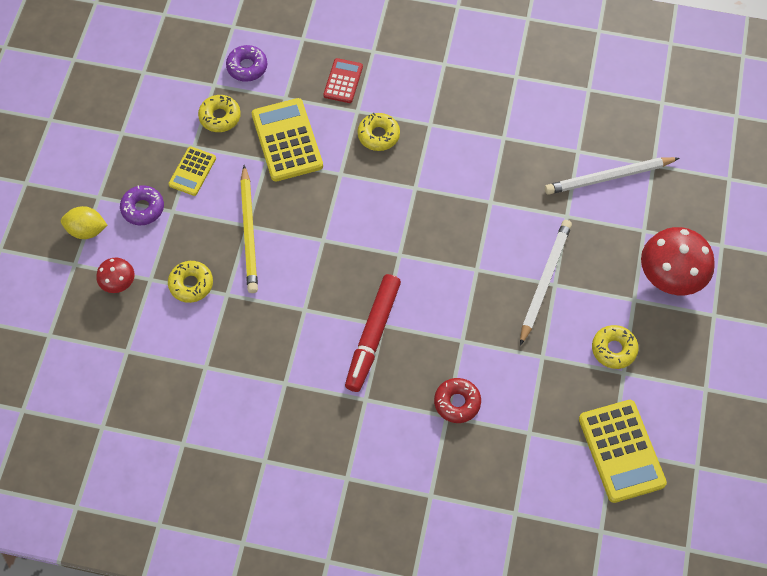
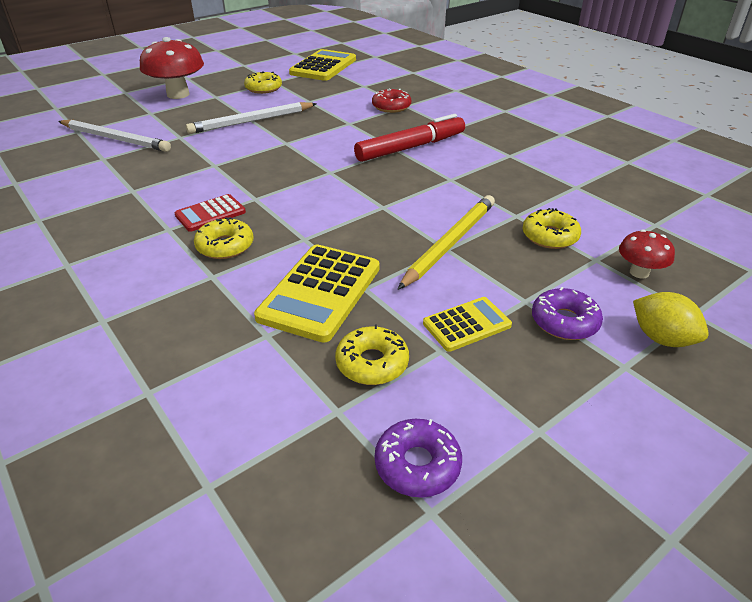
camera: 140 degrees left, 25 degrees down
(247, 67) = (265, 404): purple donut -> purple donut (417, 464)
(343, 81) = (181, 311): red calculator -> red calculator (210, 214)

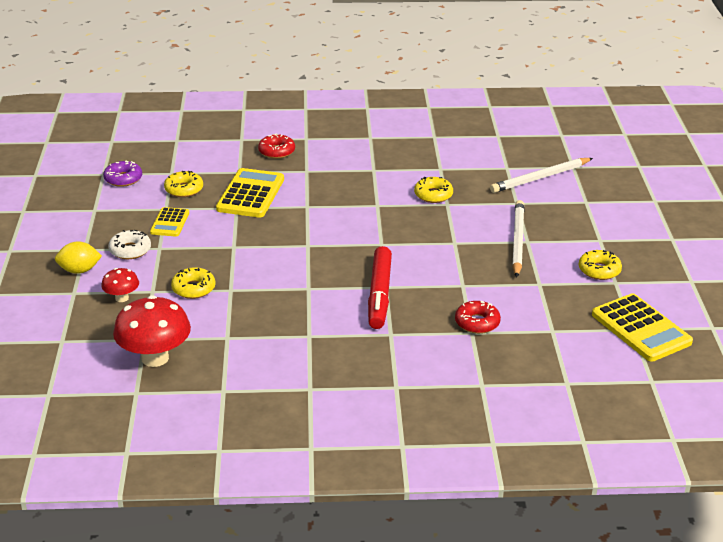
camera: 125 degrees right, 5 degrees down
(170, 329) = (276, 151): none -> red donut
(178, 94) = (623, 223): red mushroom -> red mushroom (155, 358)
(210, 214) = (375, 186): red calculator -> none
(225, 246) = (331, 181): yellow donut -> yellow donut (433, 195)
(320, 292) = (251, 194): yellow calculator -> yellow calculator turned 45 degrees clockwise
(450, 243) = (237, 250): yellow pencil -> none
(564, 322) = (130, 250): purple donut -> white donut

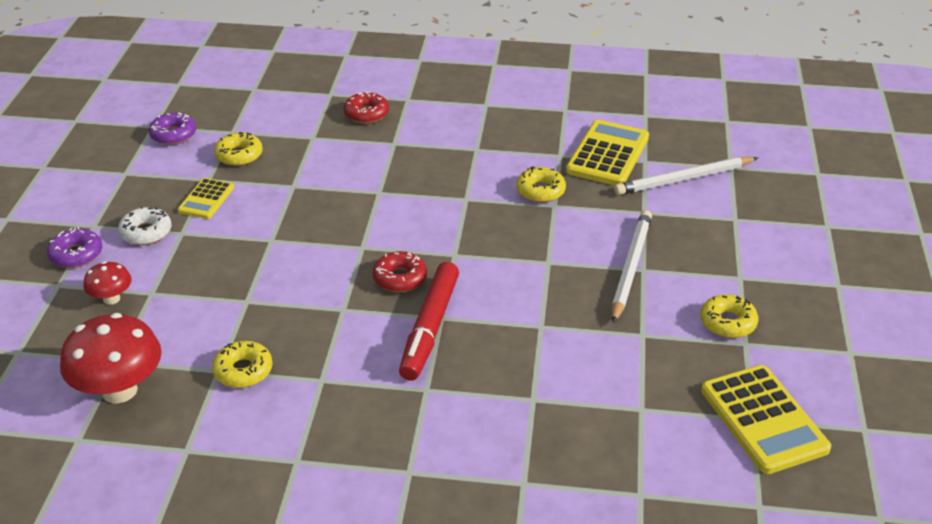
camera: 10 degrees right, 5 degrees up
(79, 270) = (76, 254): yellow lemon -> purple donut
(193, 288) = (202, 294): yellow donut -> yellow donut (243, 371)
(251, 194) = (316, 169): yellow calculator -> yellow calculator (608, 154)
(477, 323) = (544, 385): red donut -> red donut (400, 278)

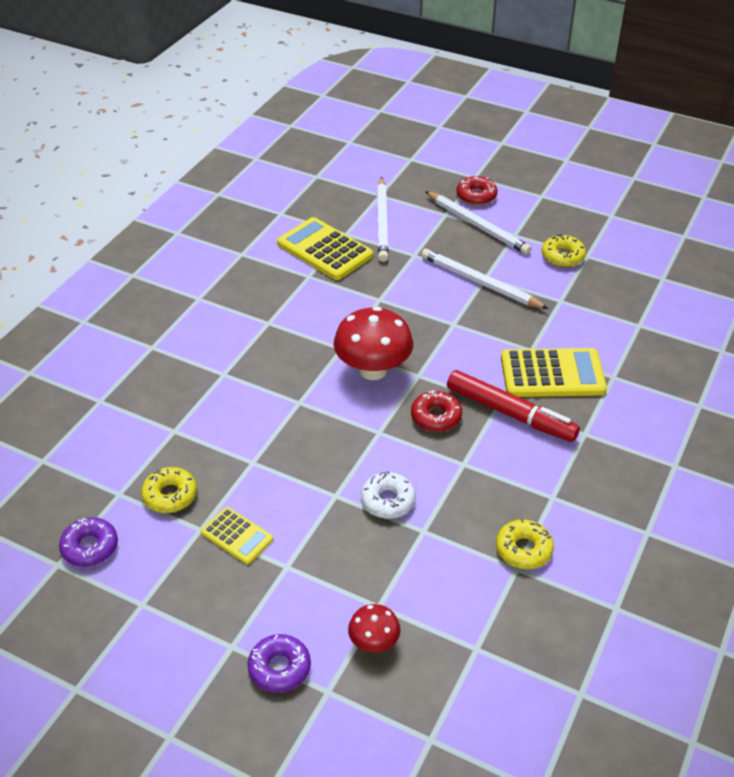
camera: 70 degrees left, 5 degrees up
(119, 390) = (521, 651): red mushroom -> red mushroom (373, 370)
(146, 232) = (270, 598): white donut -> white donut (388, 501)
(366, 114) = (158, 381): red donut -> red donut (476, 196)
(540, 191) = (355, 301): yellow donut -> none
(733, 245) = (477, 225): none -> white pencil
(763, 420) = (665, 273): yellow calculator -> yellow calculator (552, 374)

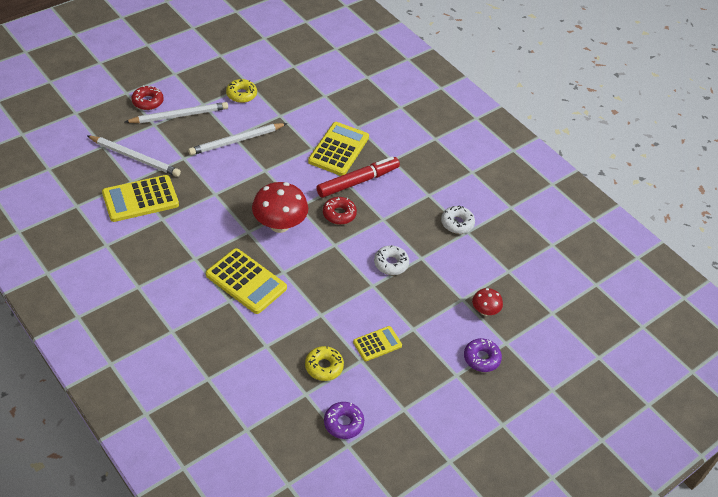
camera: 70 degrees left, 5 degrees up
(261, 376) = (246, 281): none -> yellow calculator
(523, 549) = (457, 223): yellow donut -> white donut

